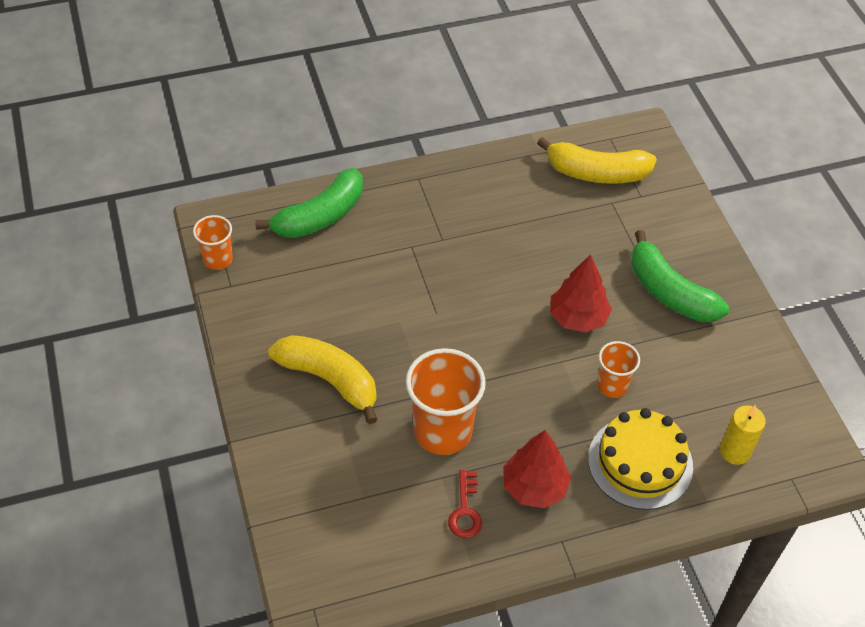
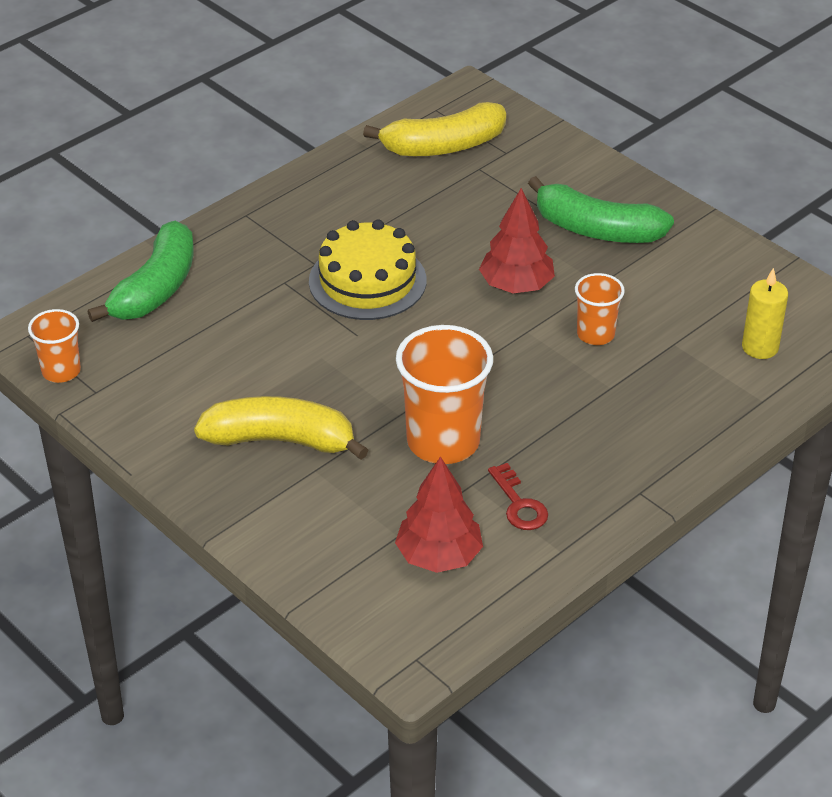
camera: 25 degrees left, 10 degrees down
(534, 487) = (578, 455): red tree -> red tree (439, 556)
(640, 462) = (672, 392): yellow cake -> yellow cake (367, 281)

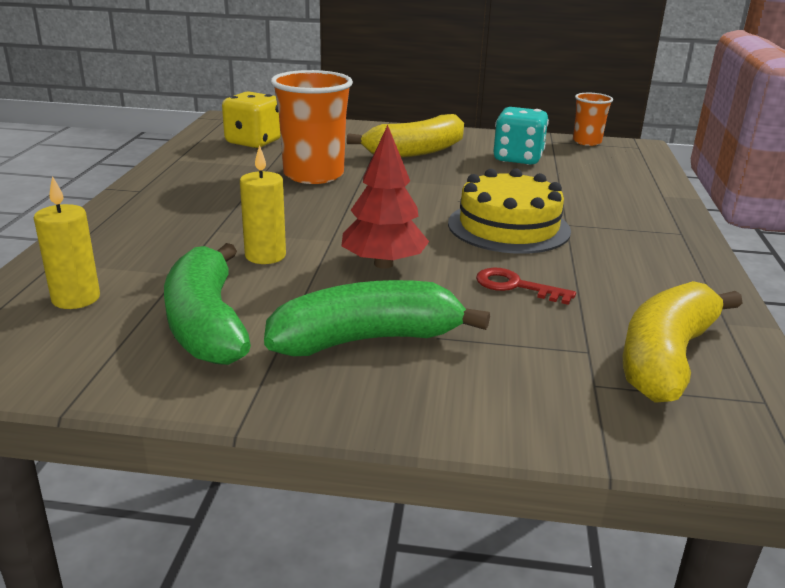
camera: 140 degrees right, 15 degrees down
(155, 288) = (629, 180): green banana -> green banana (206, 323)
(194, 374) = (518, 158): none -> turquoise dice
(439, 556) = (253, 142): red tree -> yellow dice
(519, 504) = (226, 167): red key -> red key (516, 286)
(595, 334) = (265, 256): orange cup -> yellow candle

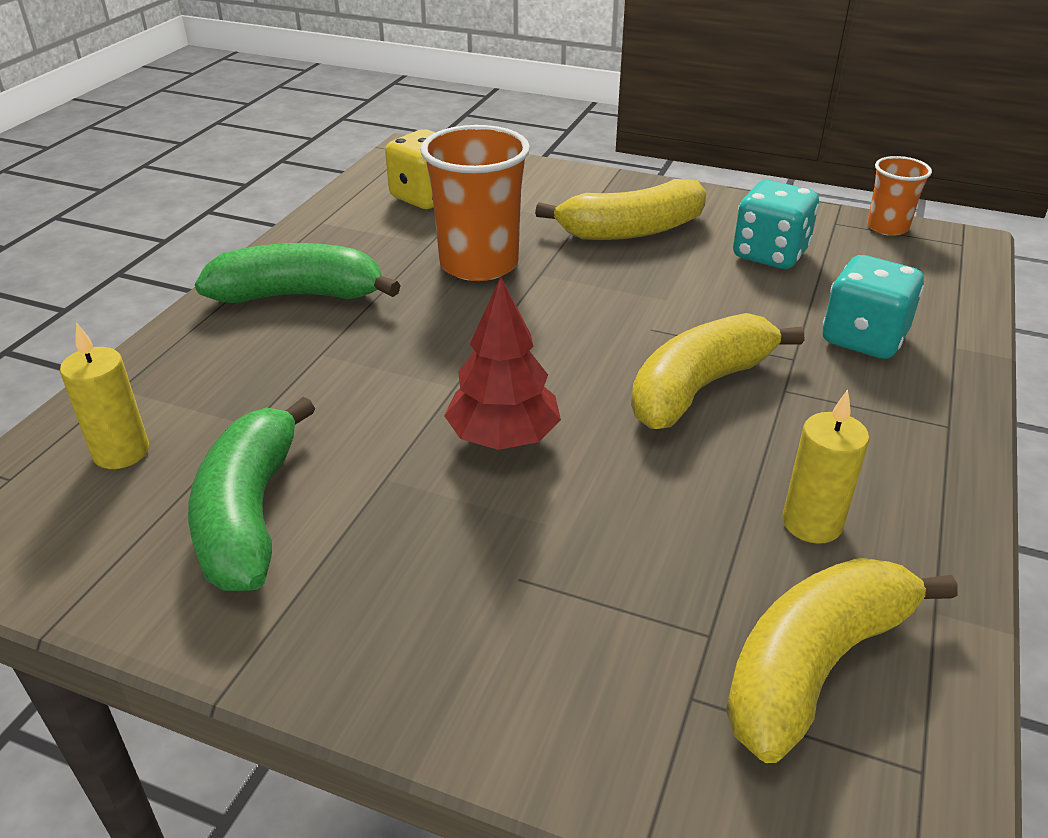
camera: 15 degrees right, 10 degrees up
(265, 256) = (362, 406): yellow candle -> yellow candle (812, 523)
(367, 340) = (429, 570): green banana -> green banana (299, 295)
(508, 227) = (699, 387): yellow cake -> yellow banana
(516, 286) = (662, 501): red key -> none
(603, 195) = (863, 339): none -> turquoise dice

